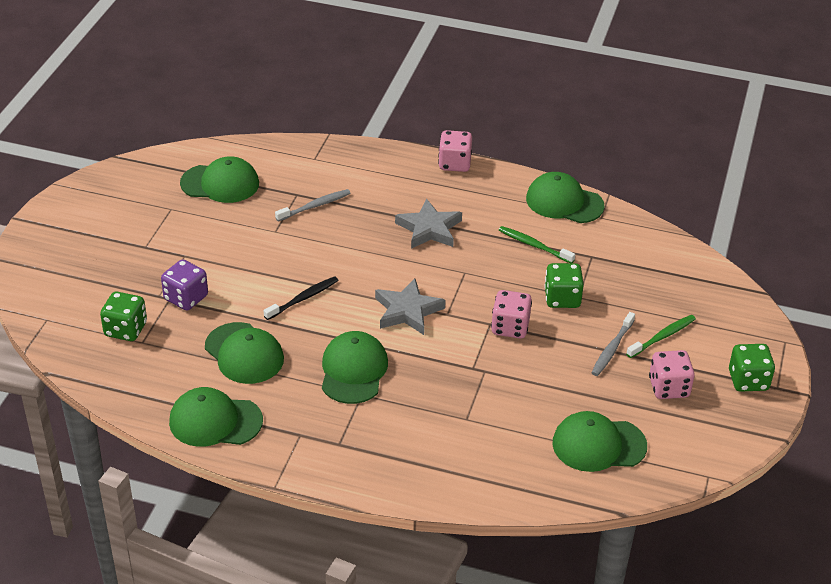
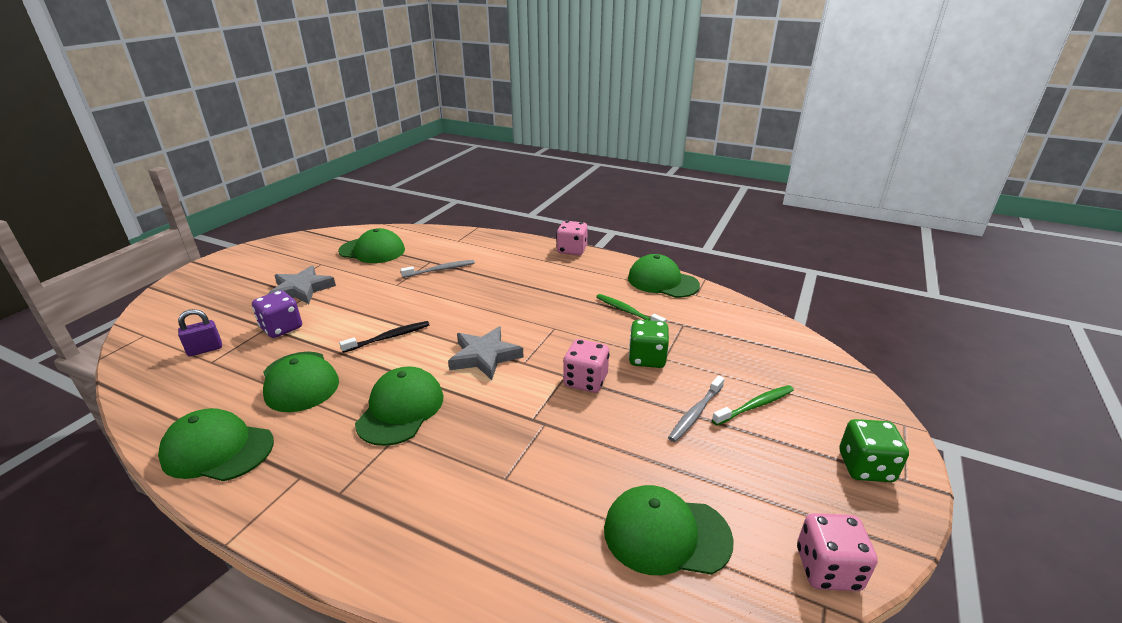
camera: 10 degrees right, 10 degrees down
(126, 329) = (205, 349): green dice -> purple padlock
(429, 229) = (533, 292): grey star -> grey star (301, 289)
(668, 388) = (763, 465): pink dice -> pink dice (827, 569)

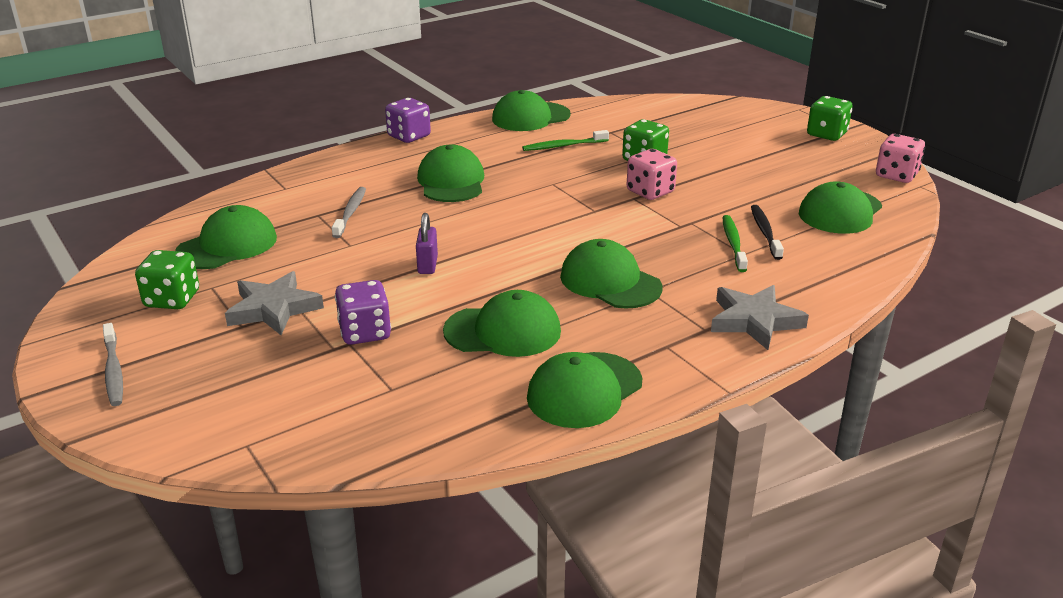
camera: 60 degrees left, 0 degrees up
(205, 349) = (354, 392): purple padlock -> purple padlock (427, 265)
(301, 259) = (172, 299): none -> green dice
(388, 337) = (470, 268): black toothbrush -> black toothbrush (765, 232)
(484, 356) = (565, 225): grey star -> grey star (754, 321)
(517, 287) = (451, 181): none -> green cap
(572, 250) = (409, 136): pink dice -> purple dice
(696, 413) = (730, 164): grey toothbrush -> grey toothbrush (113, 371)
(755, 406) = (740, 143): green toothbrush -> green toothbrush (733, 244)

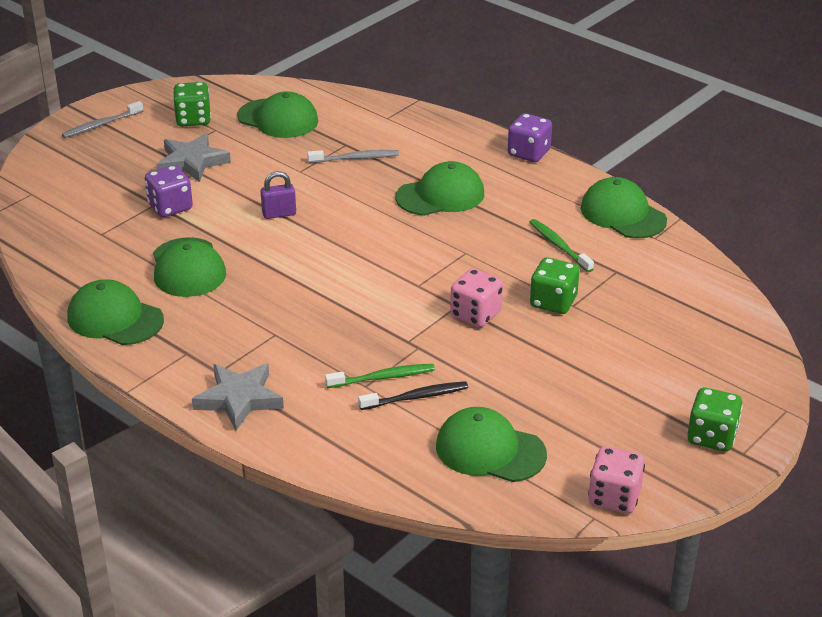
camera: 75 degrees right, 5 degrees up
(610, 282) = (282, 311): green cap -> none

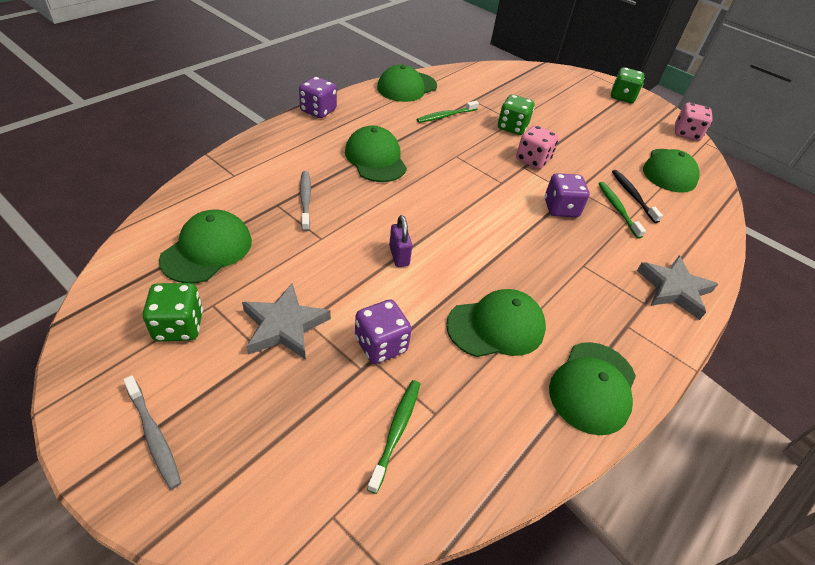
camera: 95 degrees left, 10 degrees up
(88, 216) = (396, 432): none -> green toothbrush
(374, 328) = (561, 208): none -> purple dice

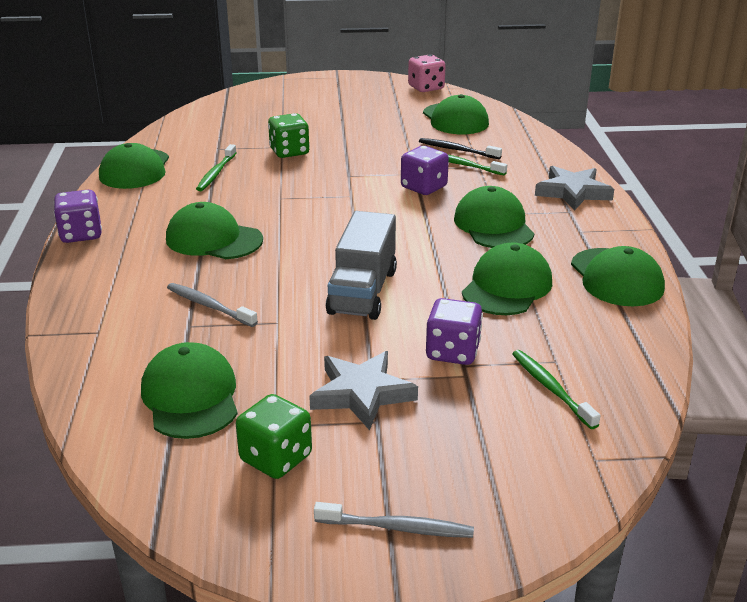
camera: 40 degrees left, 15 degrees down
(399, 256) = (363, 292): purple padlock -> grey truck
(532, 160) = (347, 166): pink dice -> none
(564, 272) = (493, 225): none -> green cap
(622, 97) = (338, 84): green dice -> none

